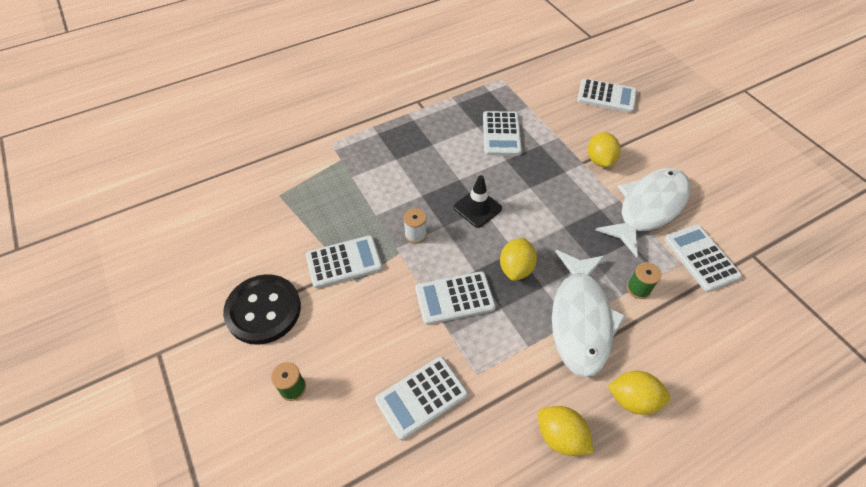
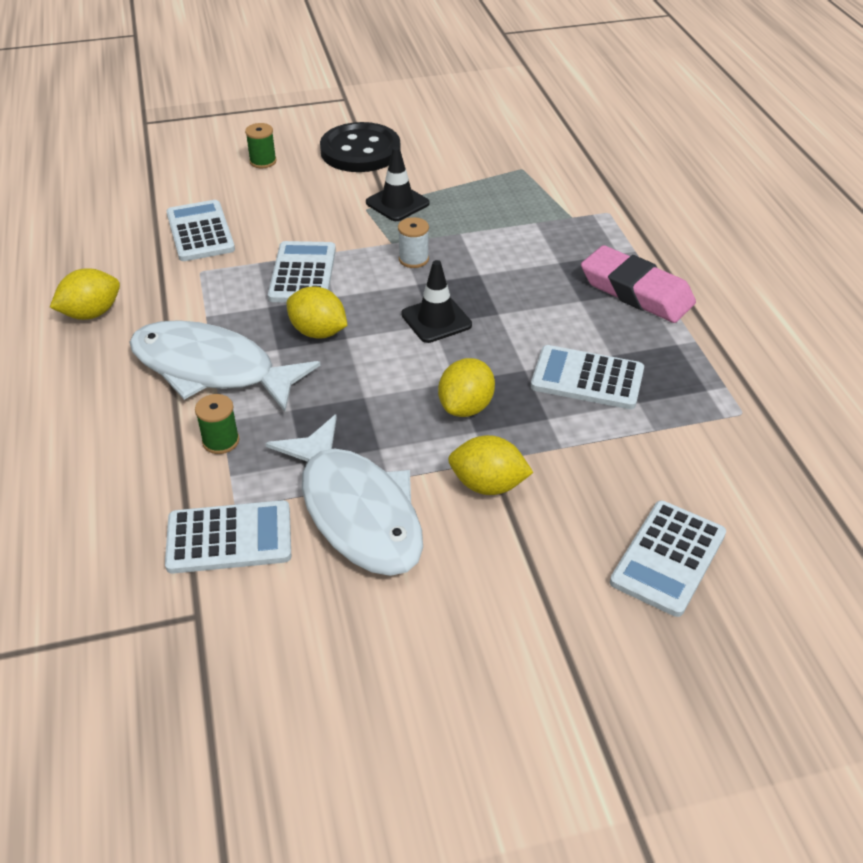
camera: 105 degrees right, 10 degrees down
(344, 262) = (397, 203): white calculator -> black traffic cone
(415, 122) = (636, 291): none -> pink eraser
(633, 399) = (86, 381): yellow lemon -> yellow lemon (466, 407)

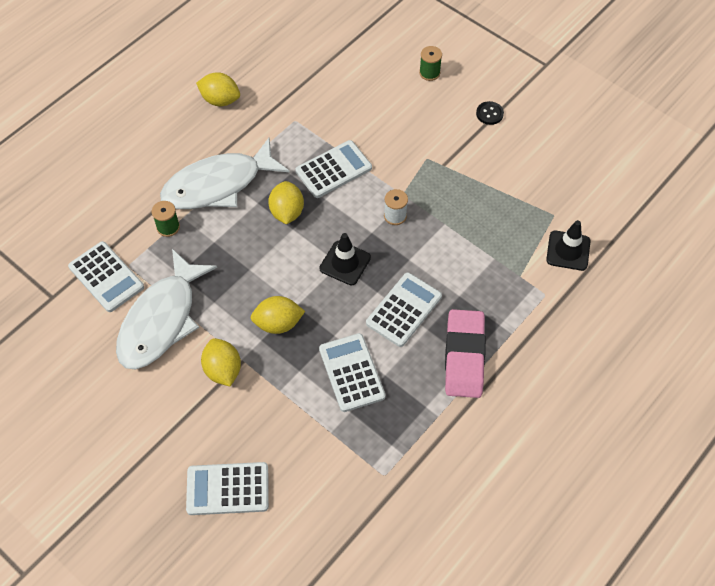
camera: 55 degrees right, 15 degrees up
(200, 232) = (330, 94): white calculator -> white calculator (404, 310)
(211, 369) = (218, 184): white fish -> white fish turned 105 degrees counterclockwise
(360, 151) = (489, 114): black button -> black button, size x0.42
(397, 203) = (447, 171): black traffic cone -> black traffic cone (568, 251)

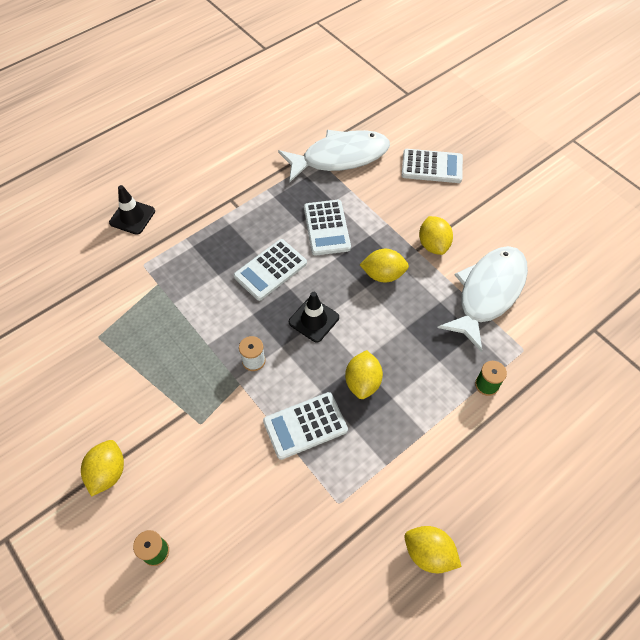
camera: 170 degrees left, 0 degrees up
(106, 277) = (544, 341): white calculator -> none
(218, 184) = (434, 427): white fish -> white fish (340, 157)
(464, 356) = (231, 226): pink eraser -> none
(489, 114) = (108, 472): black button -> yellow lemon
(568, 251) = (103, 300): black traffic cone -> black traffic cone (132, 217)

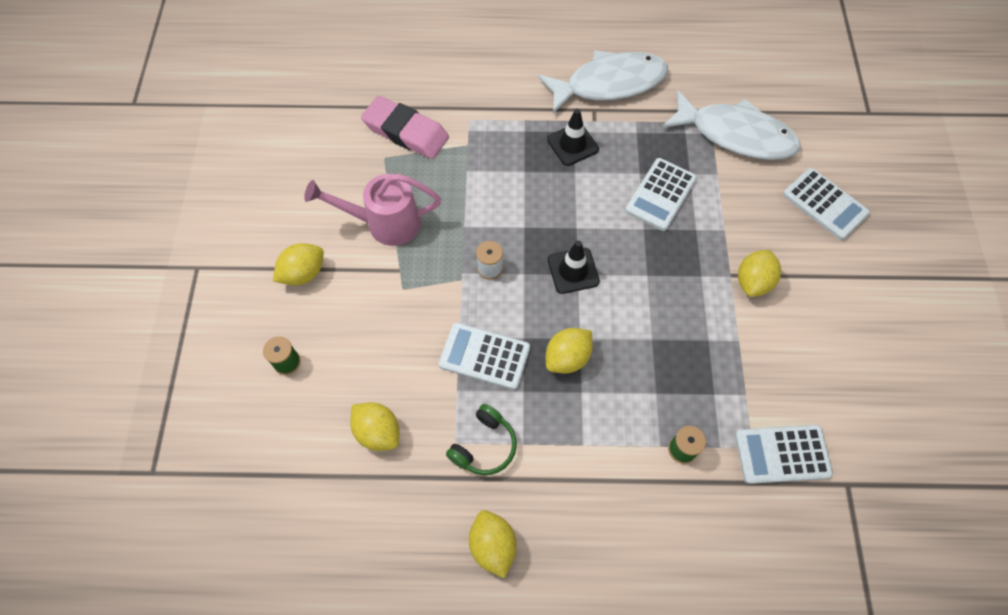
camera: 40 degrees right, 5 degrees up
(99, 306) = (406, 132): none -> pink eraser
(132, 217) = (495, 71): black traffic cone -> black traffic cone (572, 144)
(143, 385) = (385, 223): none -> pink watering can
(270, 270) = (574, 199): white calculator -> white calculator (782, 454)
(361, 489) = (484, 446): none -> green headphones
(383, 275) = (675, 275): yellow lemon -> yellow lemon (378, 432)
(488, 293) = (766, 367): white fish -> white fish (609, 84)

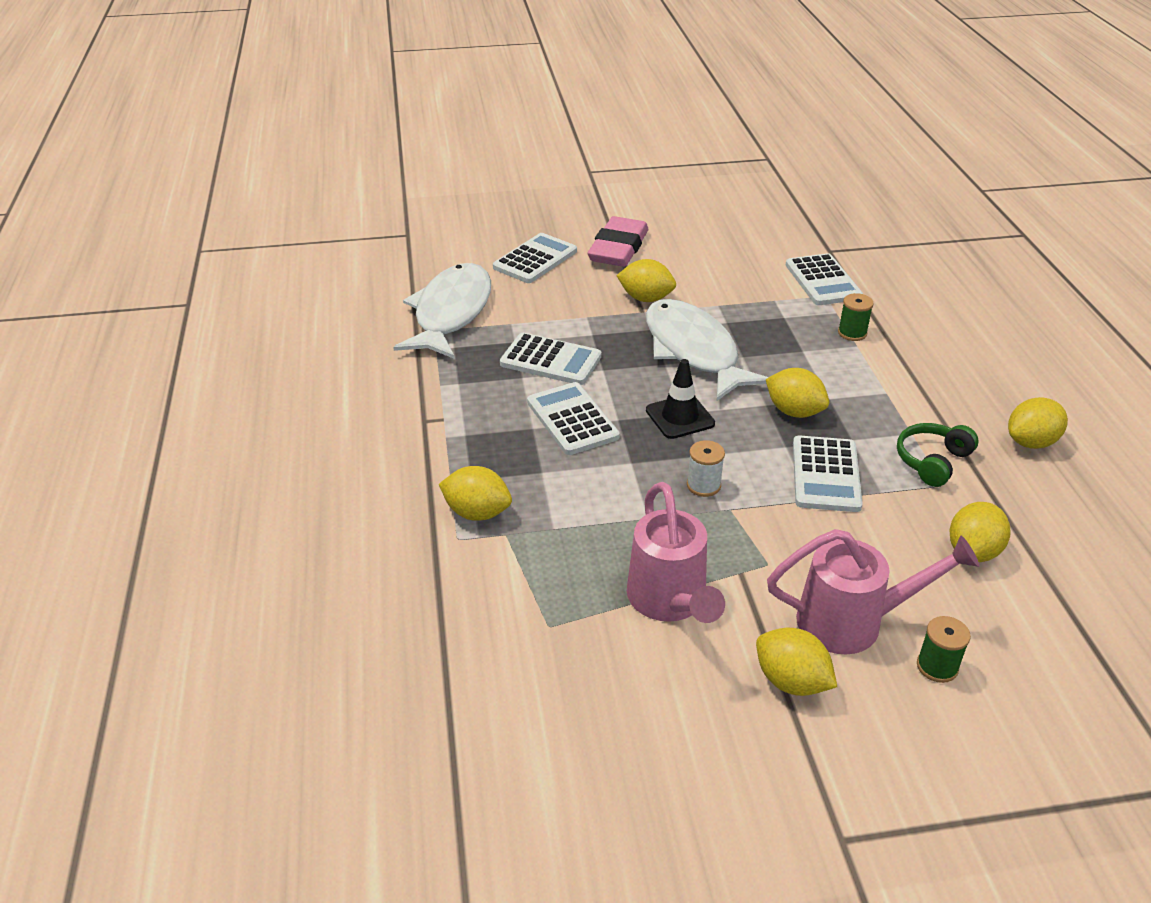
camera: 100 degrees left, 25 degrees down
(338, 324) = (852, 622): none -> pink watering can
(406, 132) = (493, 608): pink eraser -> pink eraser (618, 248)
(484, 446) = (932, 461): green headphones -> green headphones turned 75 degrees counterclockwise
(491, 131) = (477, 513): none -> yellow lemon
(572, 144) = (487, 434): black traffic cone -> none
(581, 198) = (572, 419): none -> white calculator
(609, 84) = (377, 410): white fish -> white fish (694, 351)

